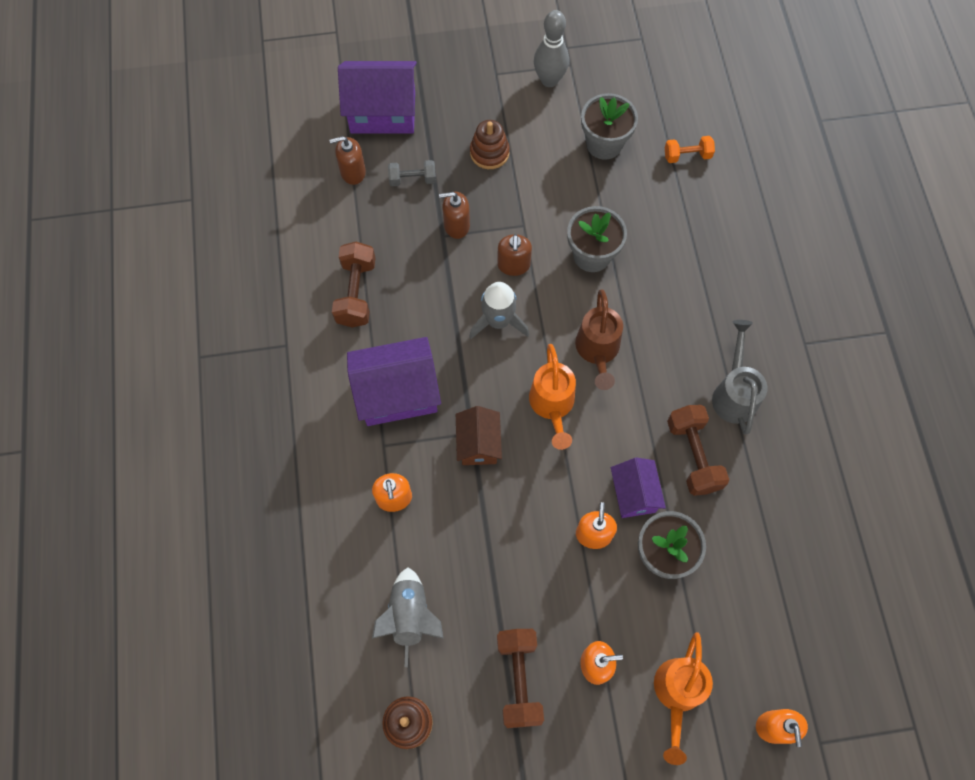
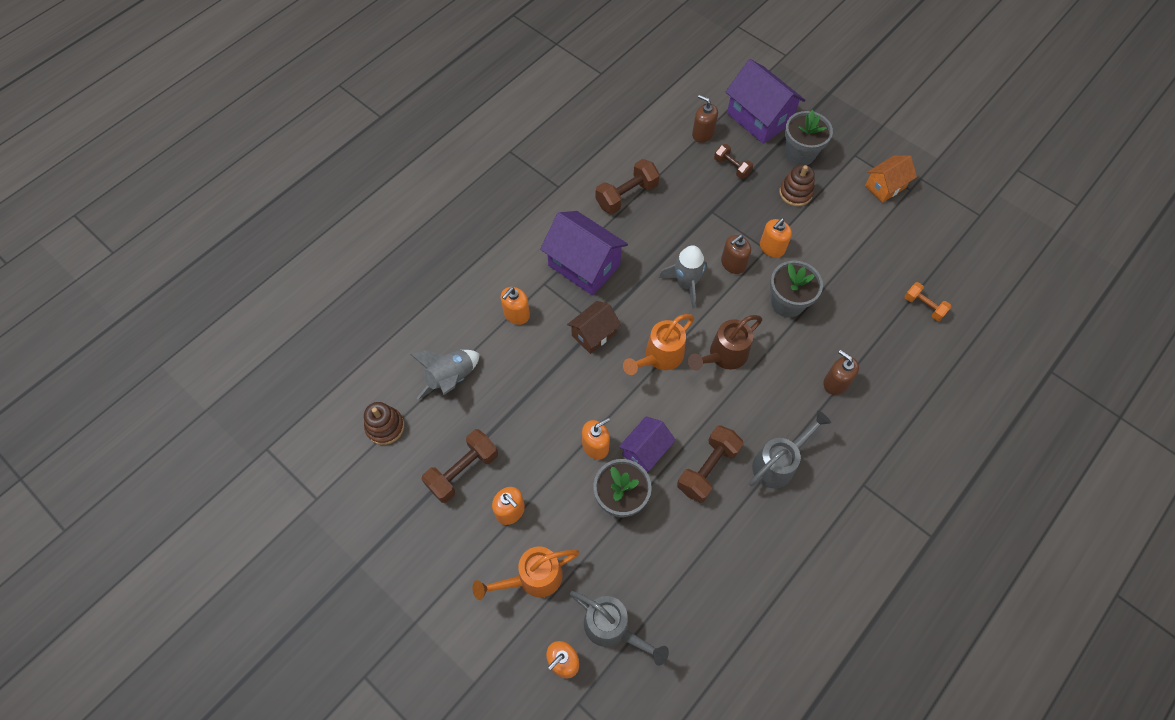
camera: 50 degrees right, 5 degrees down
(412, 179) = (732, 167): grey dumbbell -> brown dumbbell
(456, 225) = (726, 213): brown soap dispenser -> brown soap dispenser (835, 383)
(527, 220) = (772, 248): none -> orange soap dispenser
(549, 80) = (885, 186): grey bowling pin -> orange house
(604, 144) = (875, 251): grey flower pot -> grey flower pot (800, 154)
(776, 658) = (613, 628): none -> grey watering can

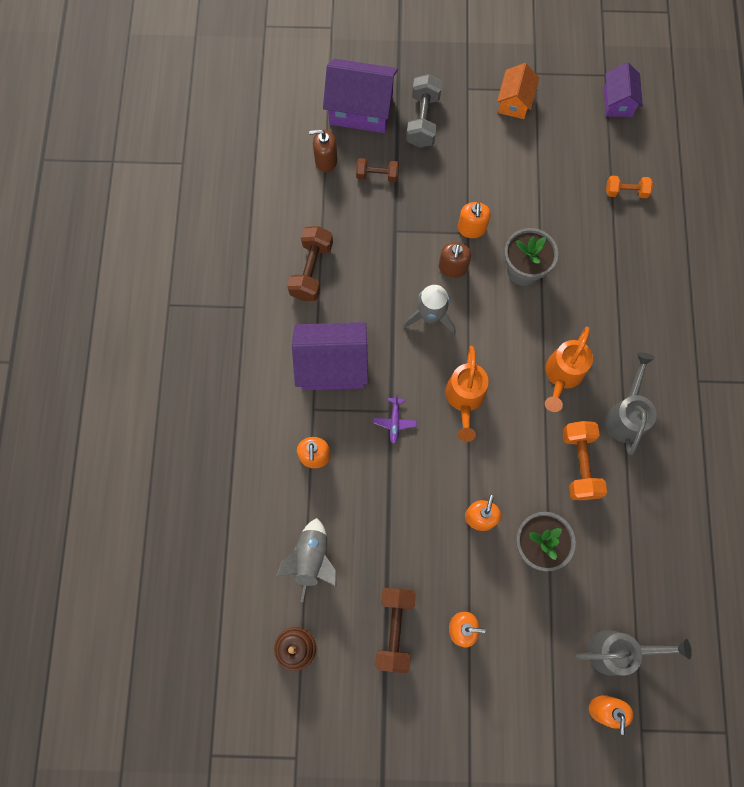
camera: 40 degrees left, 10 degrees up
(533, 578) = (526, 666): orange watering can -> orange watering can (562, 375)
(593, 334) = (395, 421): brown house -> purple plane
(645, 451) = (521, 488): purple house -> purple house (617, 102)
(707, 469) = (579, 464): brown dumbbell -> orange dumbbell
(723, 356) = (513, 357): brown watering can -> none
(795, 193) = (449, 161): brown stacking toy -> none
(800, 154) = (423, 120): grey flower pot -> grey dumbbell
(835, 383) = (614, 312): brown soap dispenser -> none

